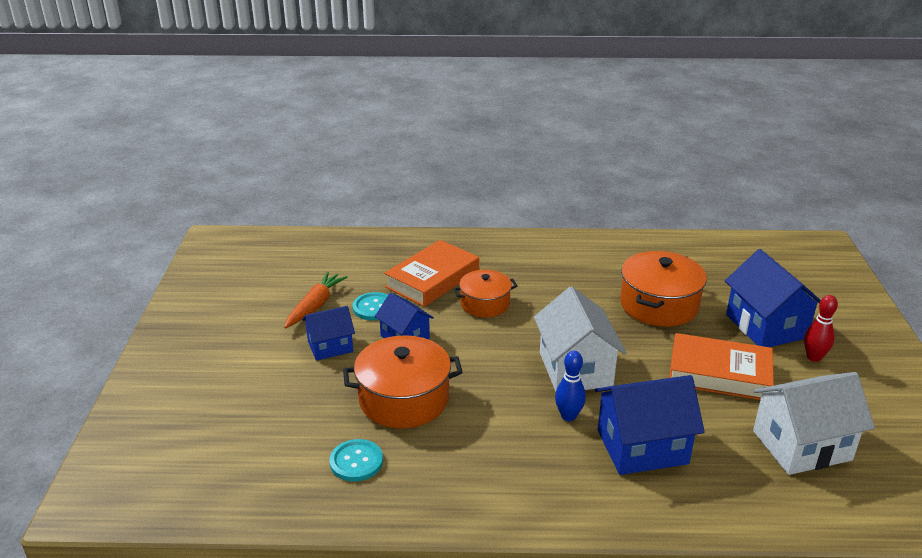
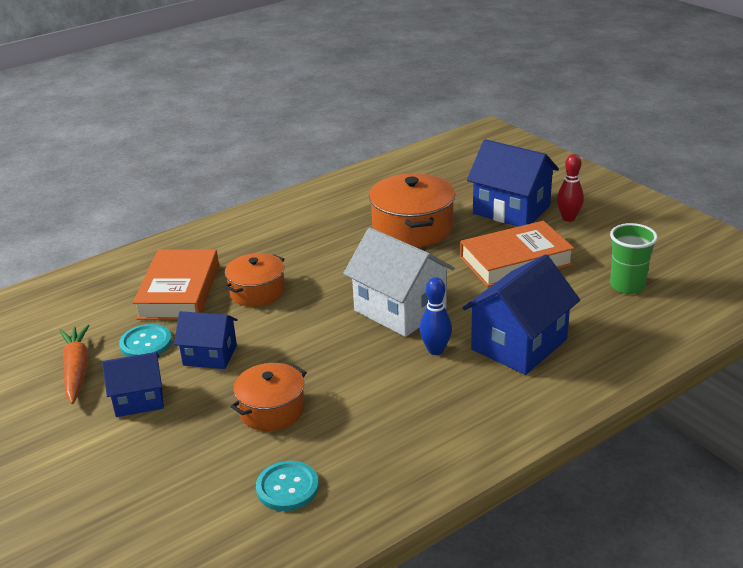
camera: 35 degrees left, 0 degrees up
(330, 346) = (139, 400): blue house -> blue house turned 45 degrees clockwise
(404, 399) = (272, 410): orange pot -> orange pot, size x0.63
(801, 445) = (627, 286): white house -> green cup

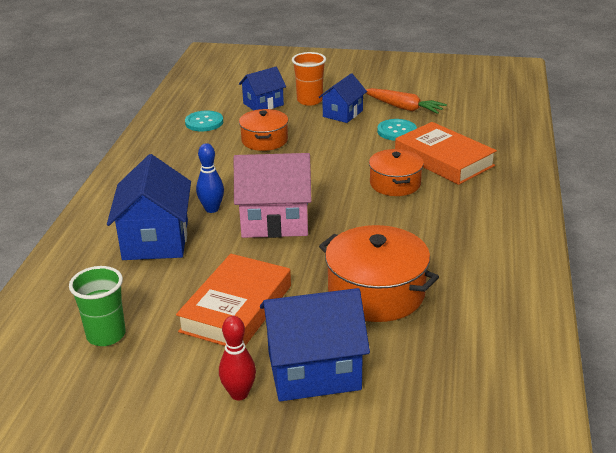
camera: 135 degrees right, 0 degrees up
(126, 446) = (309, 100): none -> orange cup
(210, 355) = (348, 143): blue house -> blue house (263, 104)
(400, 310) = (275, 221): white house -> pink house

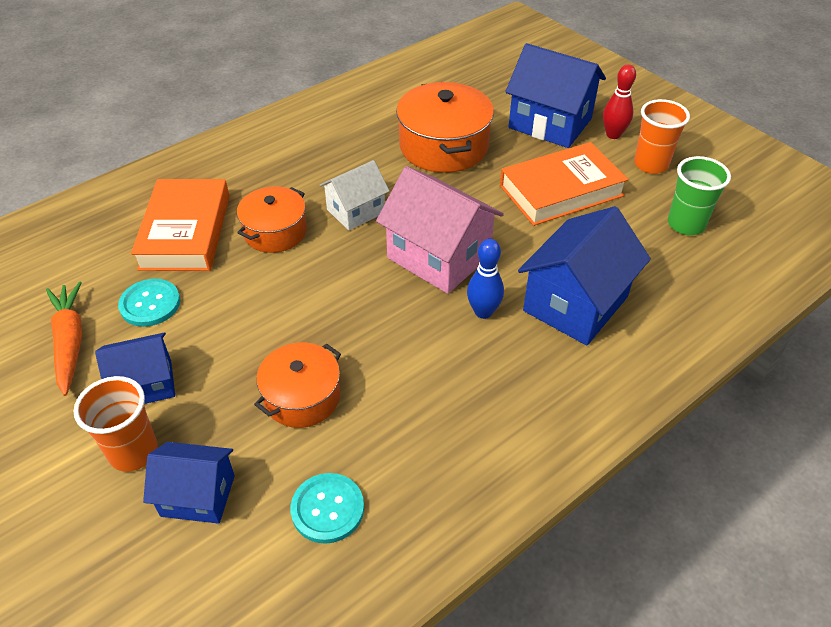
camera: 140 degrees left, 15 degrees up
(175, 379) = (651, 164): none -> orange cup
(367, 217) = (356, 211): none -> white house

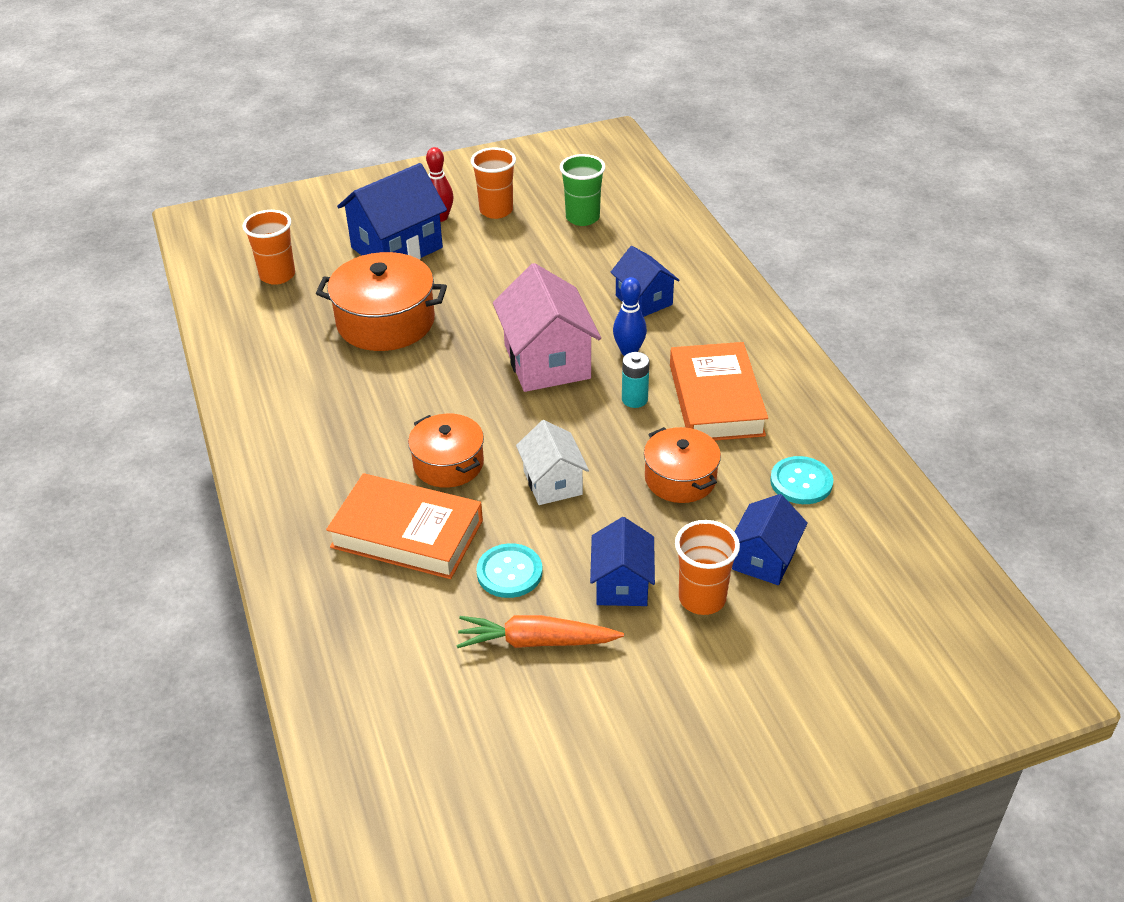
camera: 70 degrees left, 5 degrees down
(356, 211) = (450, 401): white house -> white house (552, 482)
(410, 333) = (634, 399): none -> turquoise battery
(438, 257) = (547, 361): pink house -> pink house turned 75 degrees counterclockwise
(471, 76) = (277, 275): none -> orange cup
(561, 191) = (500, 269): orange book -> orange book (716, 400)
(575, 303) = (643, 300): blue house -> blue house, size x0.60

